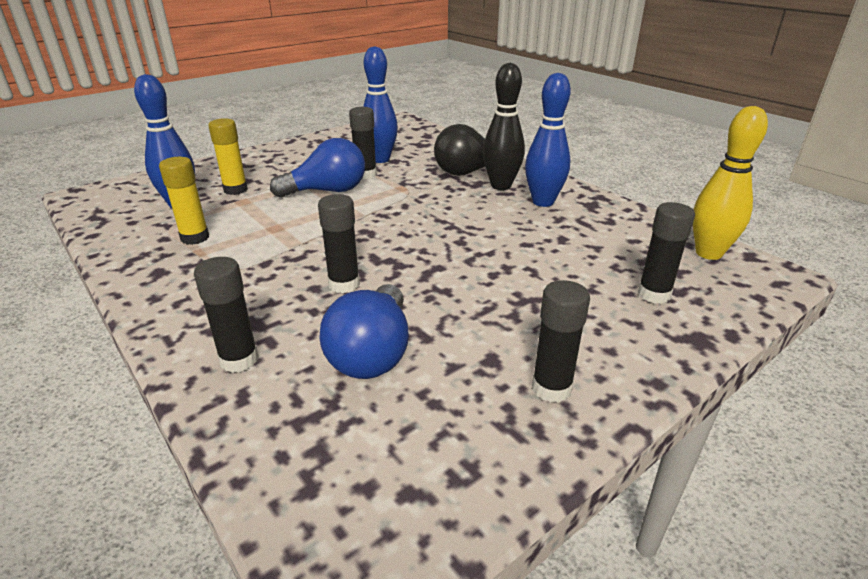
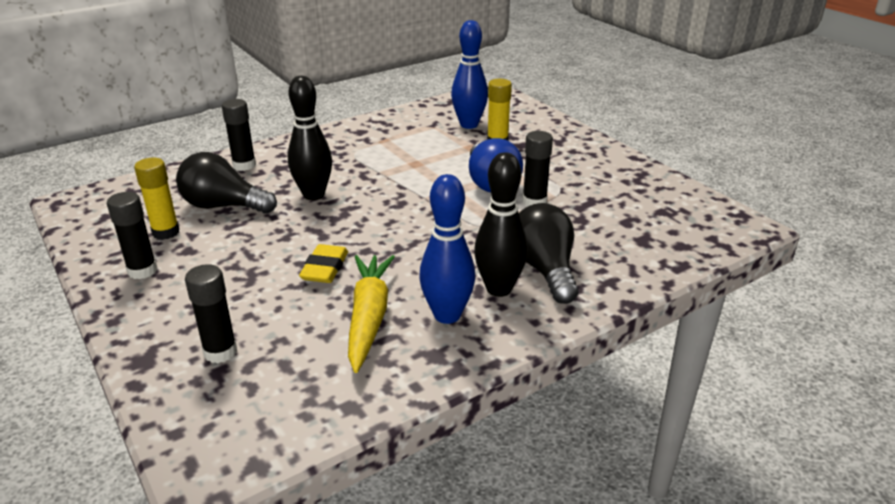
camera: 95 degrees right, 0 degrees up
(195, 238) = (407, 136): yellow glue stick -> yellow glue stick (166, 232)
(344, 284) = (313, 195): black glue stick -> black bowling pin
(372, 353) = (223, 206): blue light bulb -> black light bulb
(380, 159) = (582, 210): blue bowling pin -> none
(499, 258) = (325, 268): none -> yellow eraser
(563, 231) = (369, 317): none -> yellow carrot
(708, 253) = (277, 424): yellow bowling pin -> none

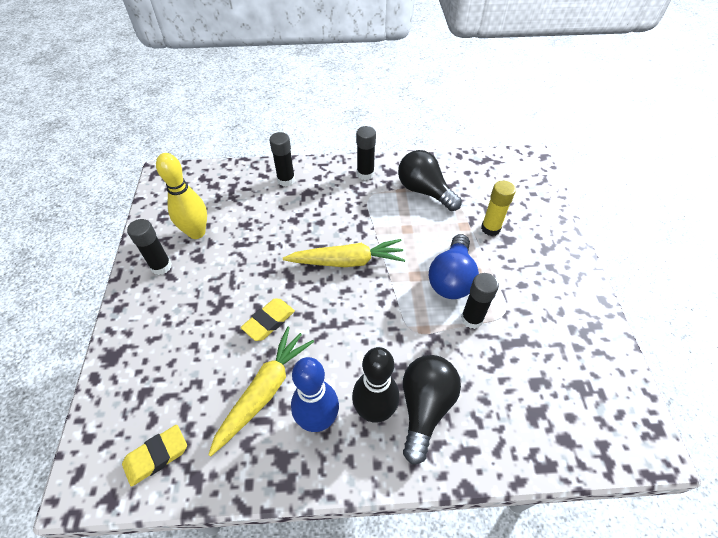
camera: 30 degrees right, 20 degrees up
(166, 232) = (197, 232): yellow glue stick -> yellow bowling pin
(220, 352) = (156, 374): black glue stick -> black glue stick (365, 174)
(223, 206) = (246, 220): black light bulb -> black light bulb (424, 191)
(284, 410) = (156, 456): none -> yellow eraser
(313, 195) = (311, 234): black bowling pin -> none
(372, 202) = (347, 261): none -> yellow carrot
(469, 125) = (481, 196): blue bowling pin -> none

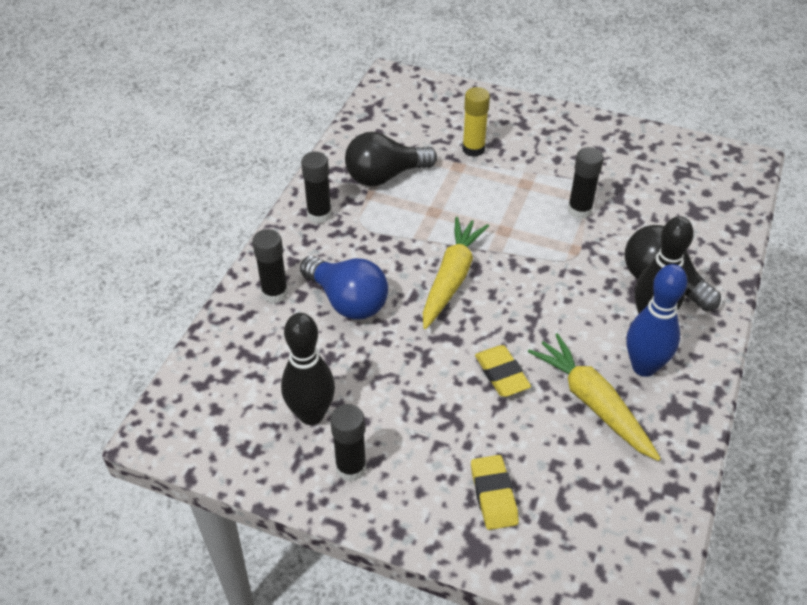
camera: 65 degrees left, 5 degrees down
(156, 456) = (634, 521): yellow eraser -> yellow eraser (493, 495)
(197, 232) = (311, 414): yellow bowling pin -> black bowling pin
(451, 278) = (523, 204): blue light bulb -> blue light bulb (347, 301)

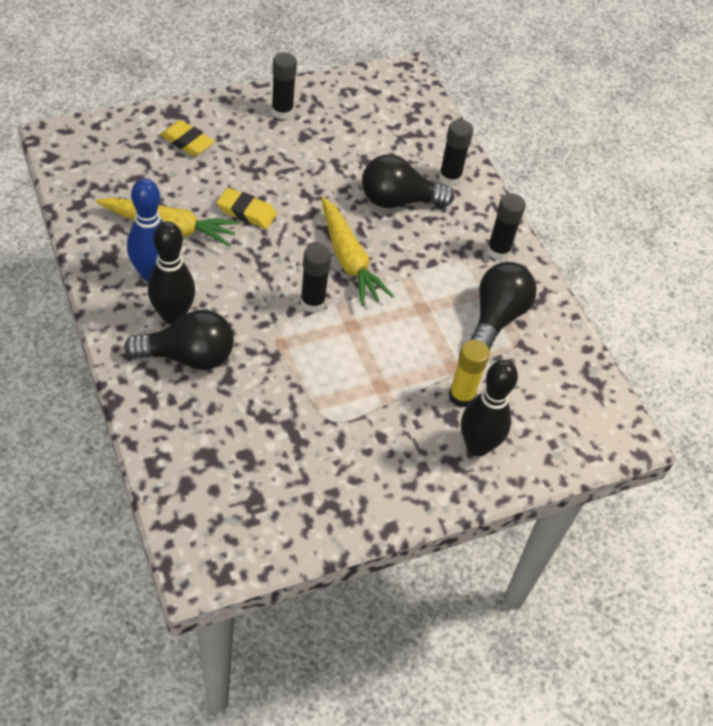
camera: 130 degrees right, 5 degrees up
(311, 414) = (336, 124): black bowling pin -> black bowling pin (477, 446)
(347, 301) = (398, 200): blue light bulb -> black light bulb
(579, 210) = (311, 387): black glue stick -> black glue stick (312, 302)

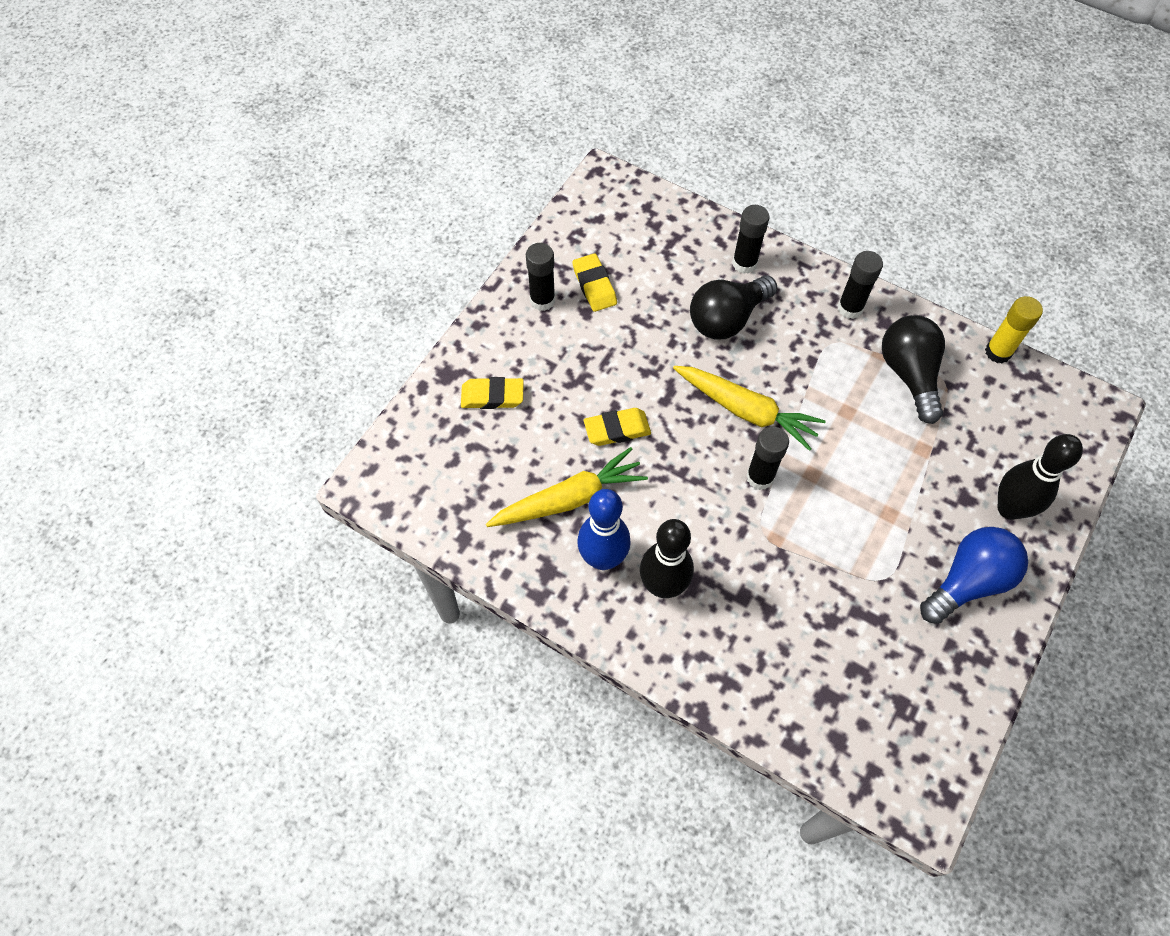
camera: 30 degrees left, 10 degrees up
(188, 356) = (716, 615): black light bulb -> none
(327, 125) = (594, 286): none -> yellow eraser
(392, 465) = (968, 581): none -> blue light bulb
(461, 396) = (955, 472): yellow glue stick -> yellow glue stick (998, 352)

